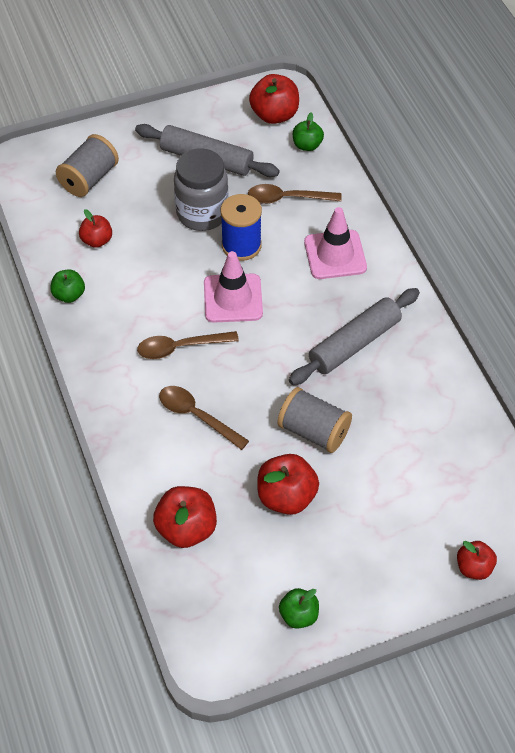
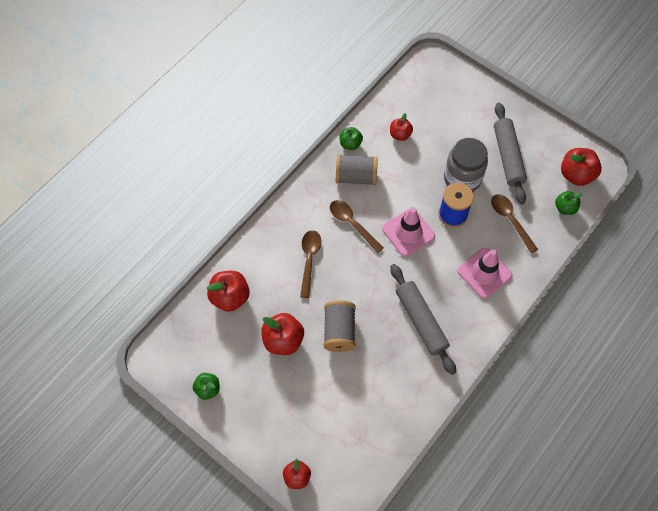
camera: 60 degrees right, 10 degrees up
(89, 179) = (443, 103): grey spool -> grey spool (356, 177)
(354, 344) = (421, 321): grey rolling pin -> grey rolling pin turned 45 degrees clockwise

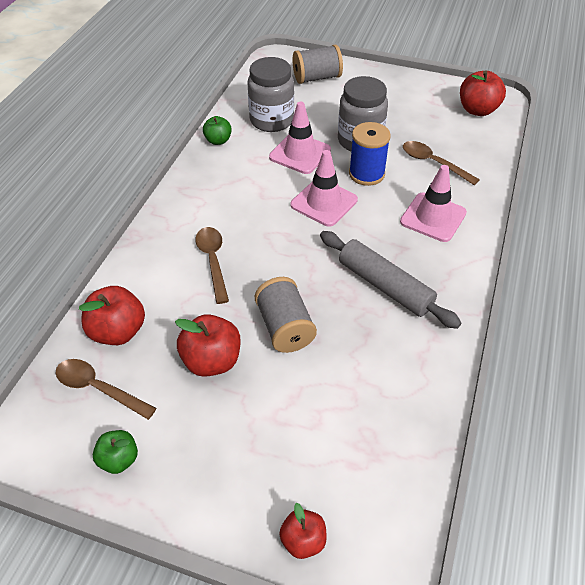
camera: 20 degrees left, 15 degrees down
(352, 224) = (252, 211): brown spoon -> brown spoon (98, 388)
(356, 177) = (237, 167): grey spool -> grey spool (316, 78)
(400, 134) = (271, 120): red apple -> grey jar
(409, 177) = (300, 153): none -> pink traffic cone
(508, 157) = (398, 112): grey rolling pin -> none
(565, 208) = (484, 139): green apple -> none

